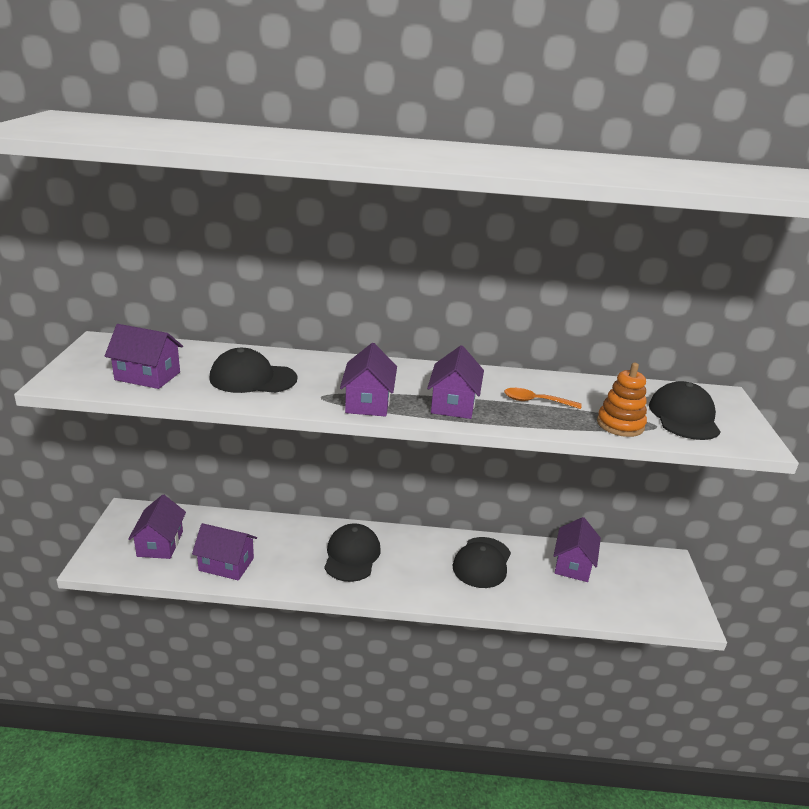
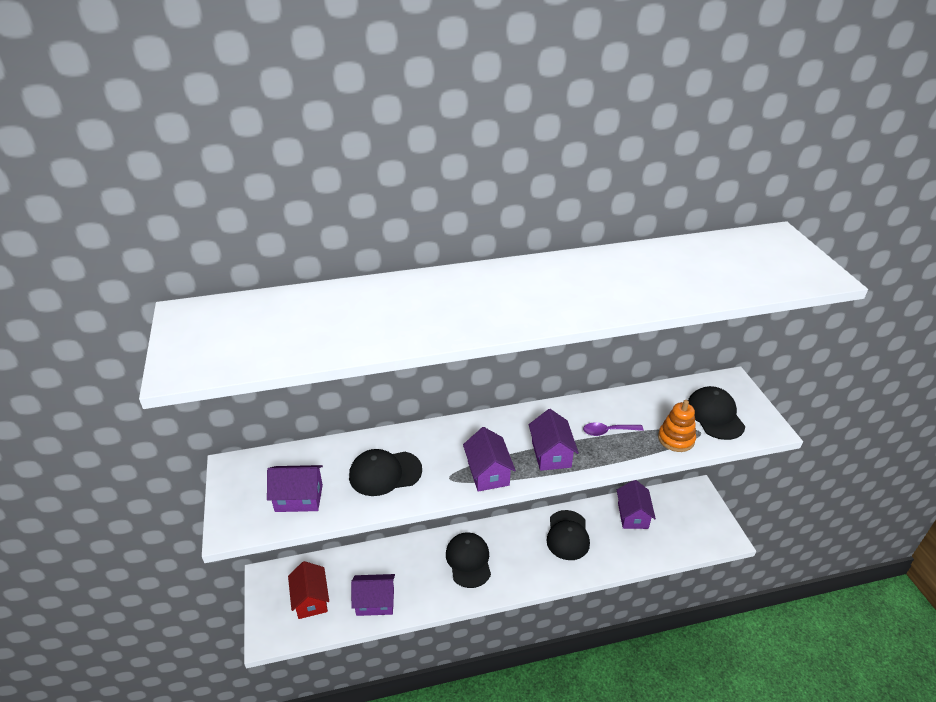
camera: 15 degrees left, 10 degrees up
(160, 544) = (311, 599): purple house -> red house
(535, 401) = (608, 431): orange spoon -> purple spoon

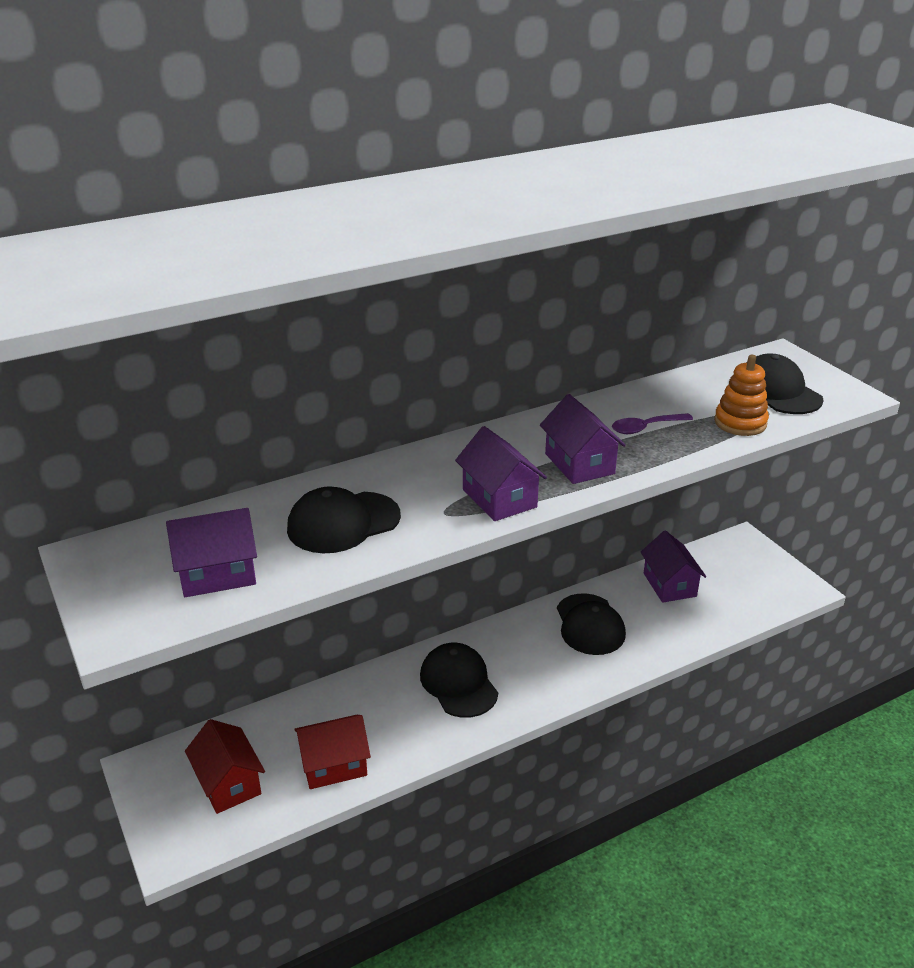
camera: 15 degrees left, 5 degrees down
(375, 602) = (334, 765): purple house -> red house

